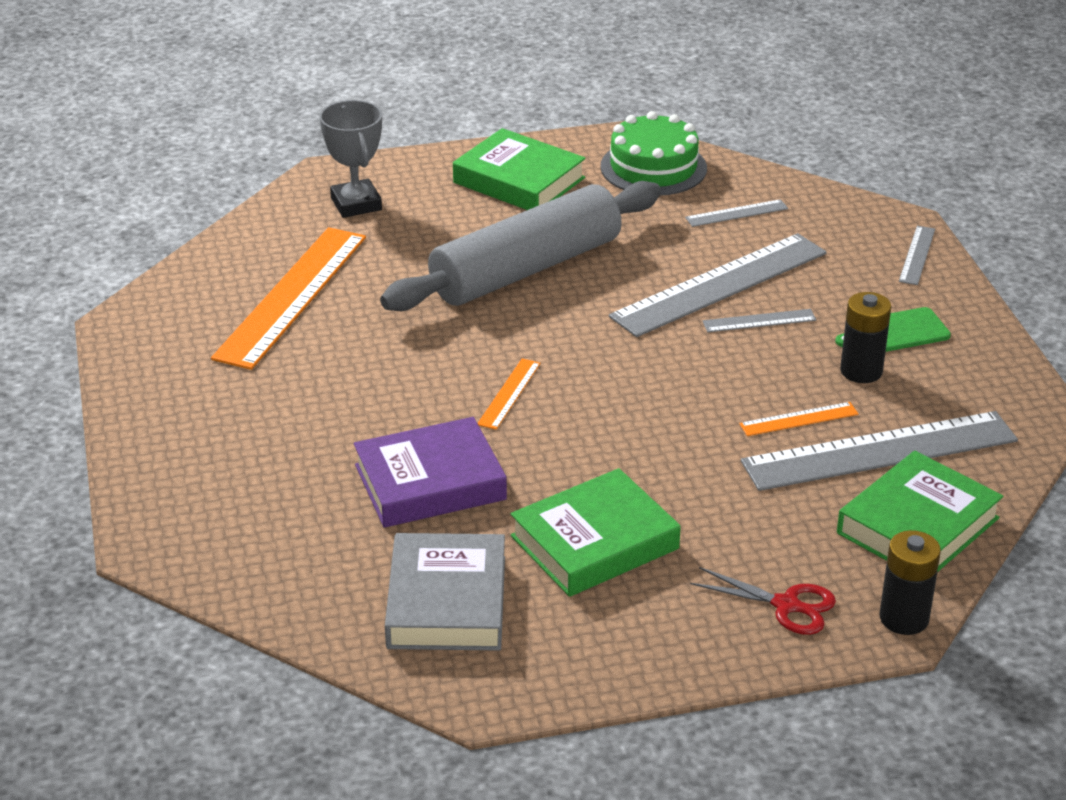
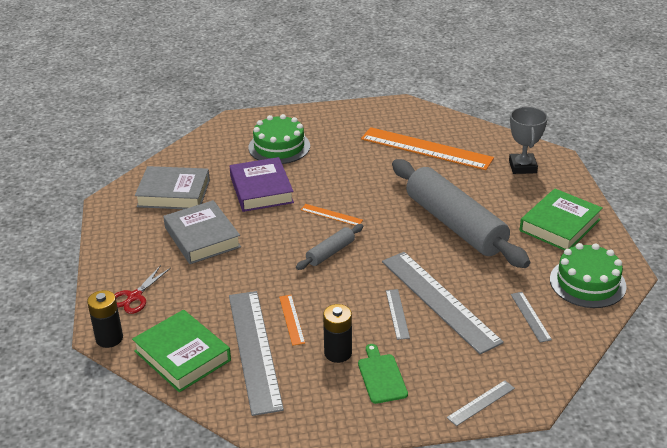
camera: 95 degrees right, 0 degrees up
(271, 472) = (279, 147): none -> green cake
(356, 204) = (522, 167): grey trophy -> grey trophy turned 75 degrees counterclockwise
(594, 542) = (202, 237): green book -> grey book
(619, 389) = (330, 252): none -> grey rolling pin
(917, 255) = (481, 403): grey ruler -> grey ruler turned 60 degrees counterclockwise

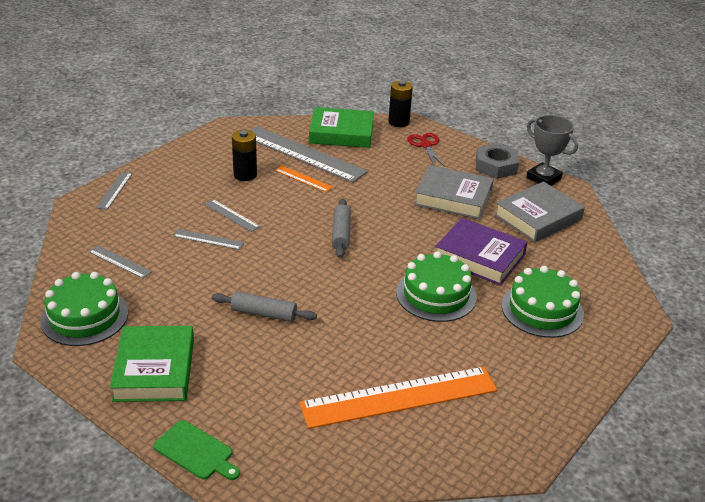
camera: 135 degrees right, 0 degrees up
(120, 245) = (496, 166): none -> grey nut
(327, 183) = (436, 295): none -> green cake
(331, 215) = (386, 265): orange ruler -> none
(381, 376) = (199, 175): green cutting board -> green cutting board (196, 452)
(439, 300) = (208, 239): grey ruler -> grey ruler, size x0.44
(455, 224) = (264, 313): grey rolling pin -> grey rolling pin, size x0.44
(522, 167) = (261, 435): grey trophy -> grey trophy (543, 178)

